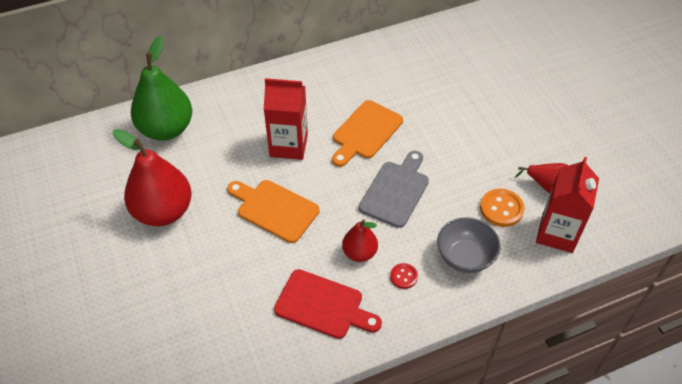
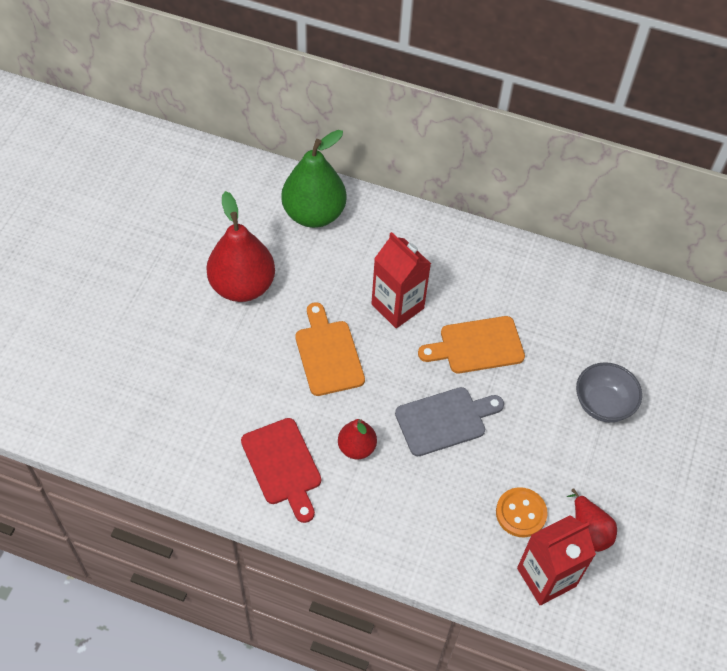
camera: 40 degrees right, 5 degrees up
(403, 276) = (370, 498): red button -> none
(465, 257) = (439, 526): grey bowl -> grey bowl (603, 404)

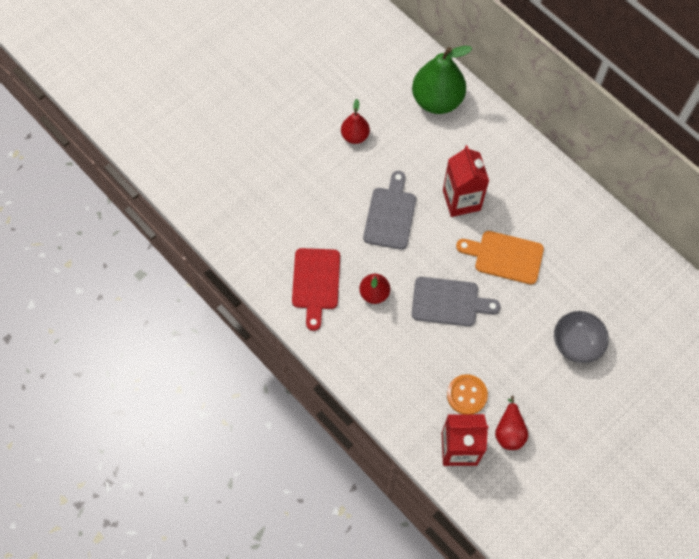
camera: 30 degrees right, 10 degrees up
(242, 286) = (355, 136): red pear -> red pear, size x0.53
(328, 354) = (390, 215): orange cutting board -> grey cutting board

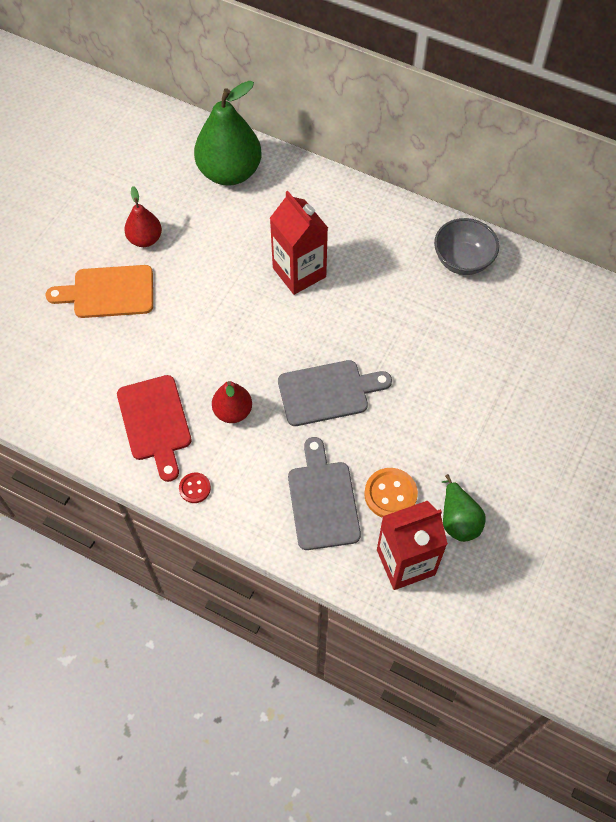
camera: 20 degrees left, 5 degrees down
(327, 342) = (195, 488): none -> red button
(390, 215) = (220, 314): grey cutting board -> grey cutting board (322, 500)
(505, 256) = (374, 319): orange cutting board -> orange cutting board (108, 292)
(509, 431) = (458, 519): red pear -> green pear
(576, 344) = (496, 391): grey bowl -> grey bowl (462, 260)

